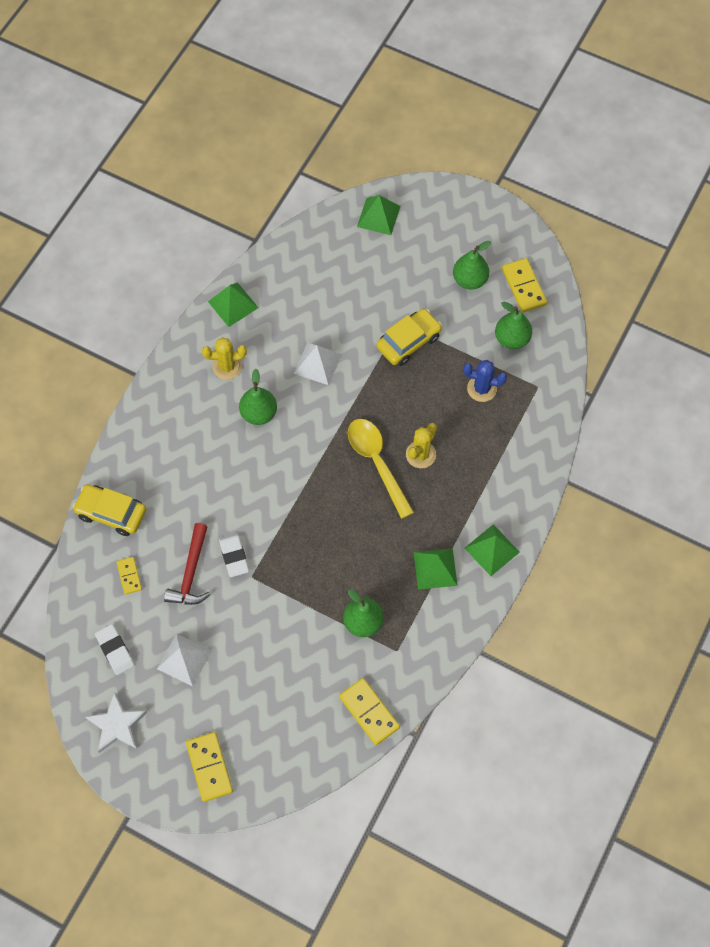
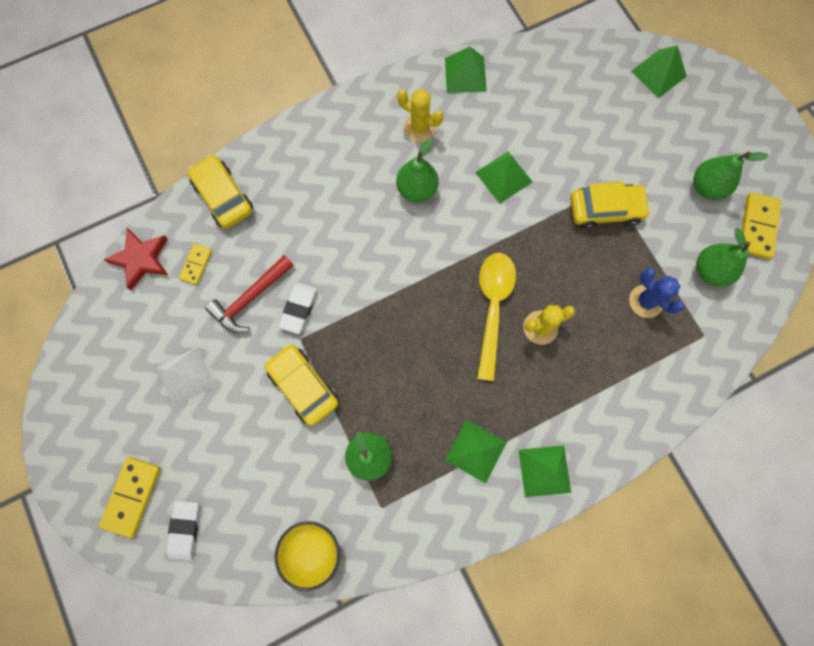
camera: 35 degrees right, 10 degrees up
(82, 600) = (141, 259): none -> red star
(115, 650) = (134, 325): white eraser -> white eraser (185, 530)
(117, 725) = (85, 396): white star -> none
(278, 607) = (303, 386): none -> yellow car
(317, 363) = (503, 177): white pyramid -> green pyramid
(369, 712) = (312, 550): yellow domino -> yellow bowl

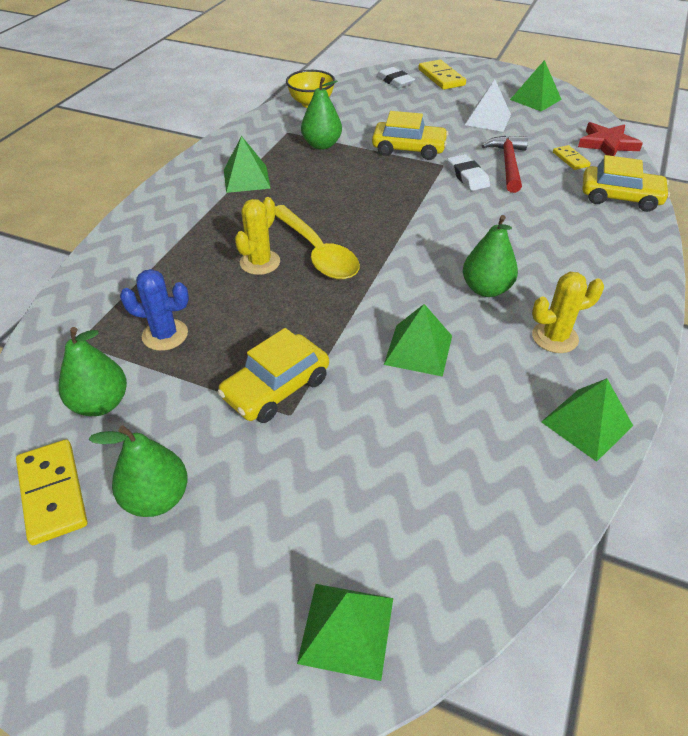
camera: 140 degrees right, 30 degrees down
(544, 471) = (181, 193): green pyramid -> green pyramid (535, 99)

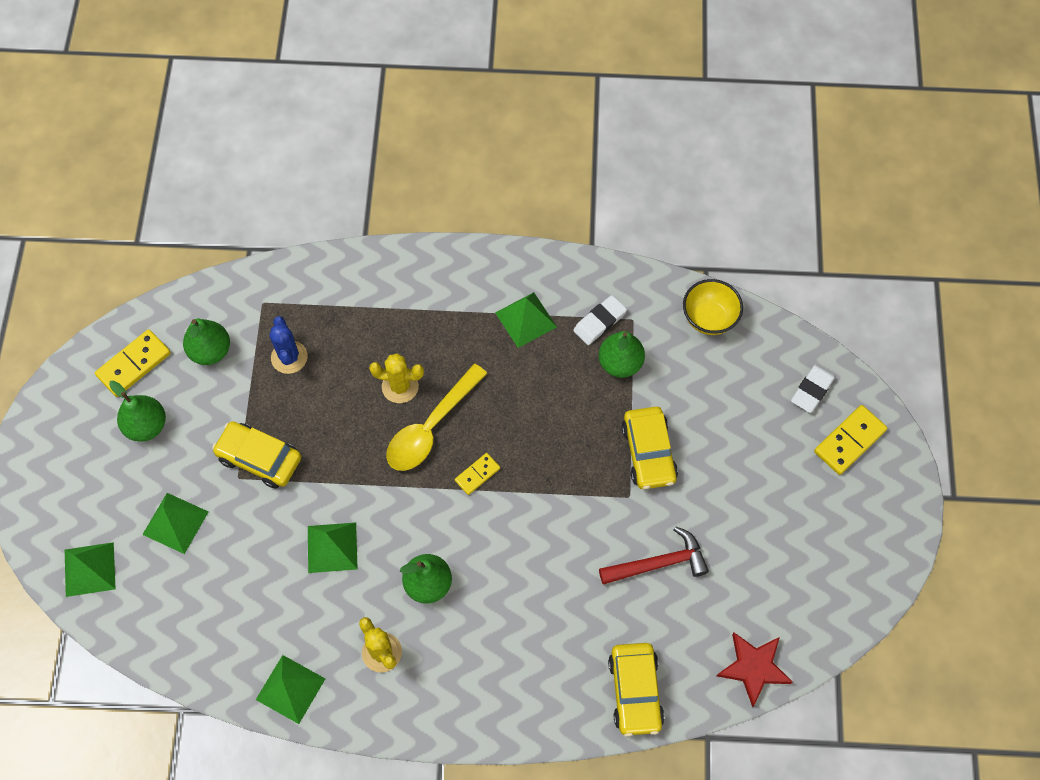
camera: 70 degrees right, 20 degrees up
(467, 176) = (616, 526): white eraser -> white eraser (599, 322)
(488, 119) = (756, 521): white pyramid -> none
(535, 99) = (839, 567): green pyramid -> green pyramid (175, 523)
(570, 159) = (698, 629): yellow domino -> yellow domino (477, 474)

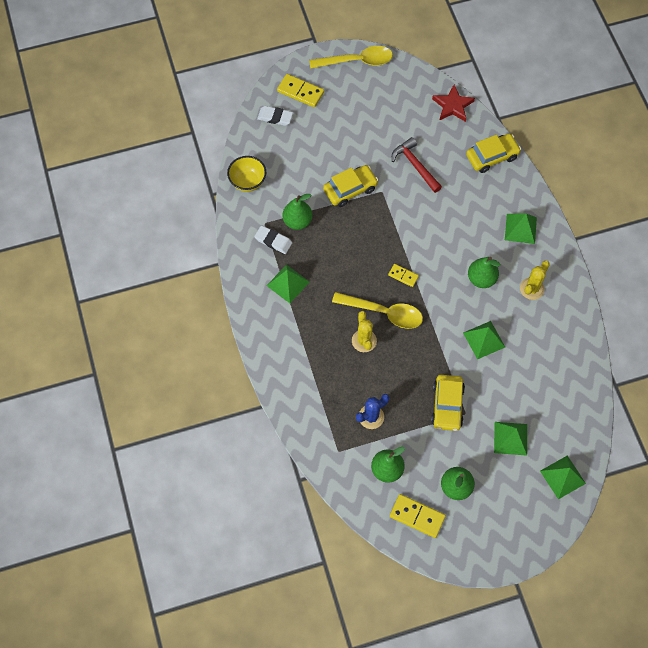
camera: 110 degrees left, 0 degrees up
(290, 689) = (575, 329): green pyramid -> green pyramid (520, 228)
(887, 546) = (356, 61): none -> yellow spoon

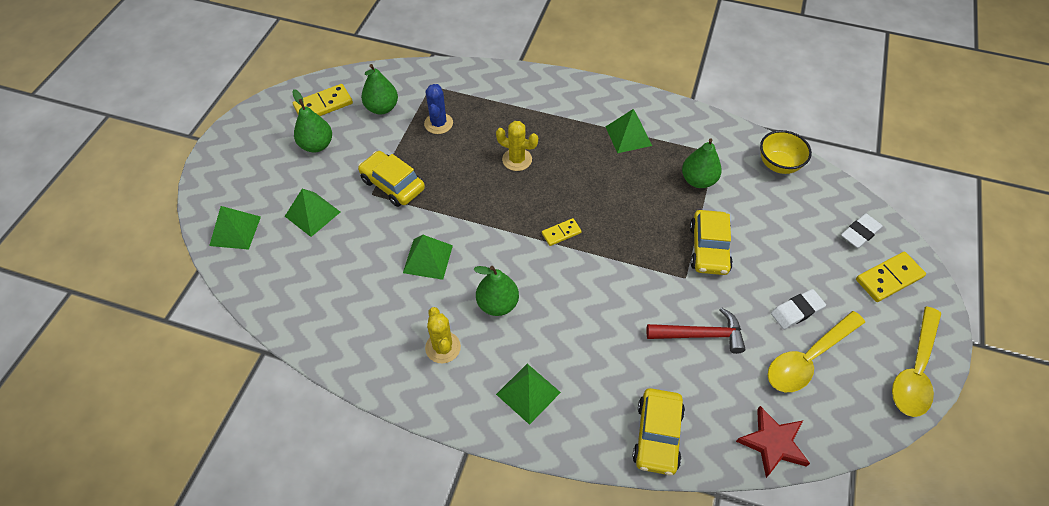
camera: 125 degrees right, 10 degrees down
(273, 241) = (687, 149): white eraser -> white eraser (796, 311)
(383, 312) = (533, 192): yellow spoon -> yellow spoon (808, 358)

